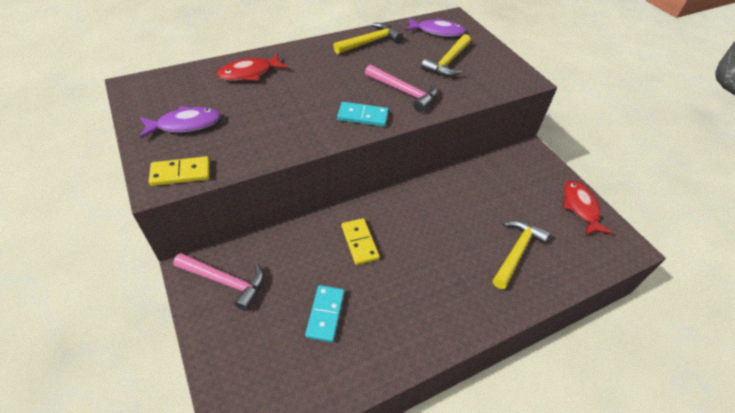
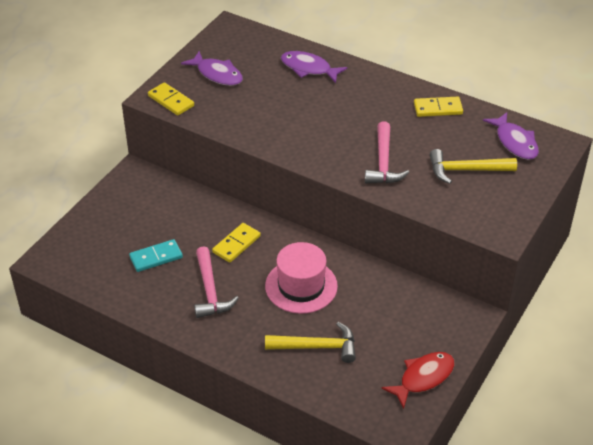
camera: 60 degrees right, 5 degrees down
(225, 281) = (139, 193): pink hammer -> pink hammer (210, 291)
(249, 73) = (308, 68): red fish -> purple fish
(363, 116) = (323, 153): turquoise domino -> none
(370, 42) = (438, 109): yellow hammer -> yellow domino
(441, 226) = (301, 286): none -> pink hat

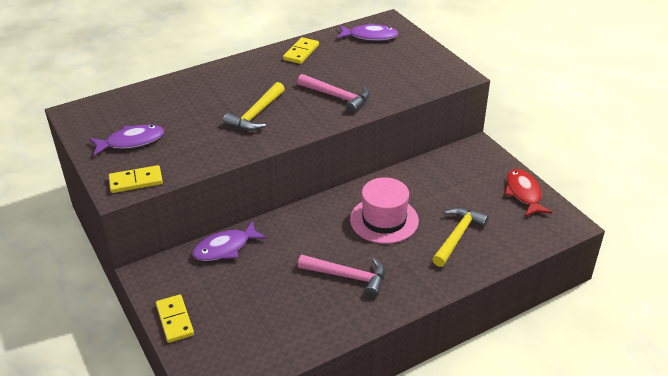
camera: 60 degrees left, 5 degrees down
(156, 257) = (276, 298): turquoise domino -> none
(236, 244) = (304, 240): yellow domino -> yellow domino (175, 320)
(308, 68) = (184, 92): purple fish -> purple fish (225, 248)
(466, 170) = (380, 65): yellow hammer -> yellow hammer (256, 114)

